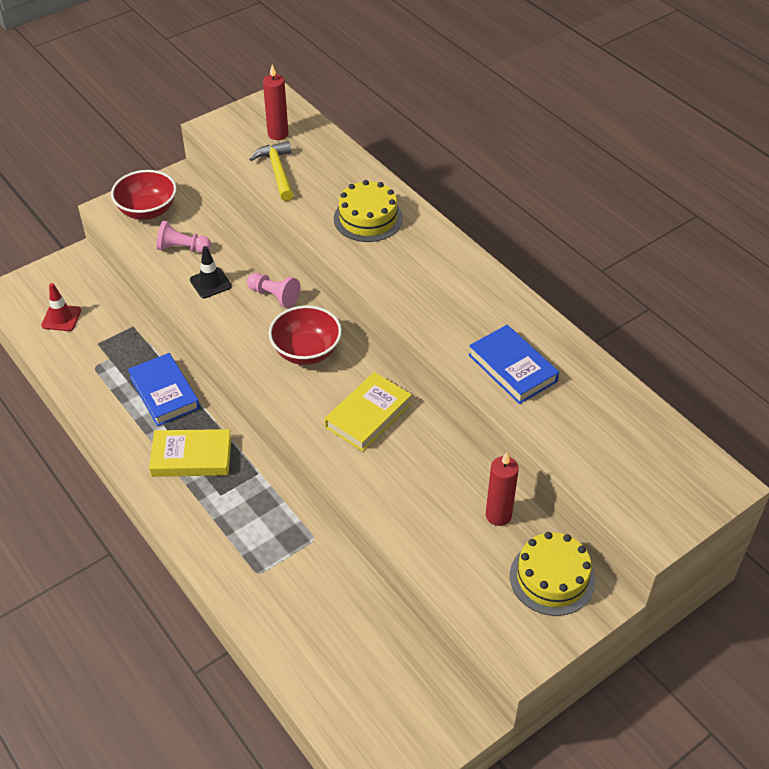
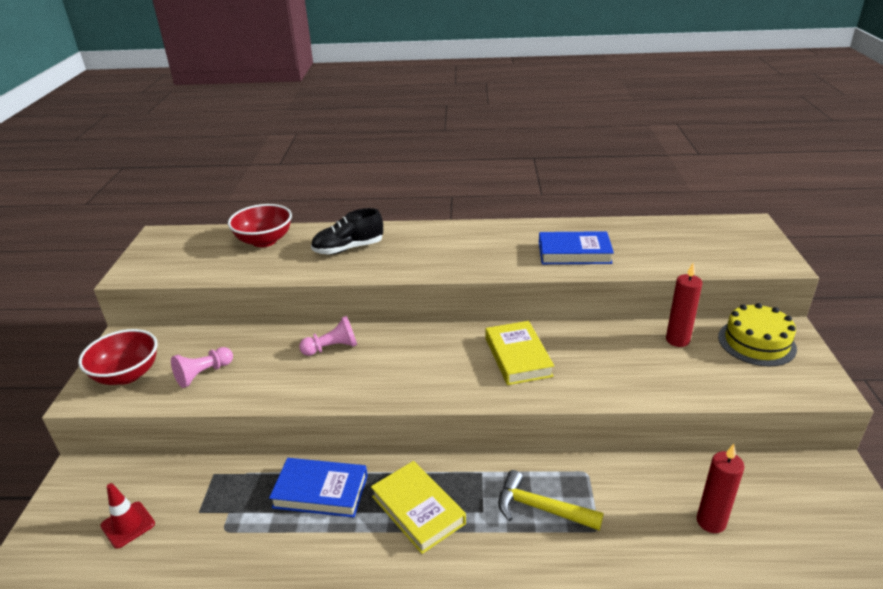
camera: 50 degrees left, 15 degrees down
(191, 457) = (418, 510): yellow book -> yellow book turned 75 degrees counterclockwise
(210, 283) = (267, 376): black traffic cone -> none
(277, 171) = (233, 266): yellow hammer -> yellow hammer (540, 508)
(278, 134) = (195, 249): red candle -> red candle (711, 522)
(306, 351) = (414, 358): red bowl -> red bowl (264, 241)
(368, 218) = (348, 248): yellow cake -> black shoe

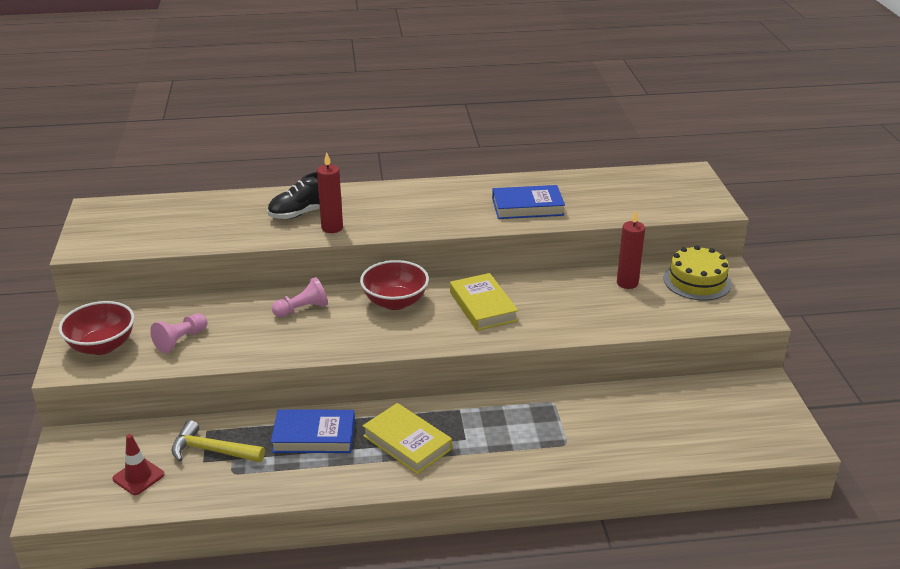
camera: 10 degrees left, 0 degrees up
(264, 241) = (212, 208): red bowl -> red bowl (395, 302)
(540, 508) = (515, 432): yellow hammer -> yellow hammer (212, 450)
(711, 522) = (660, 430): red candle -> red candle (332, 228)

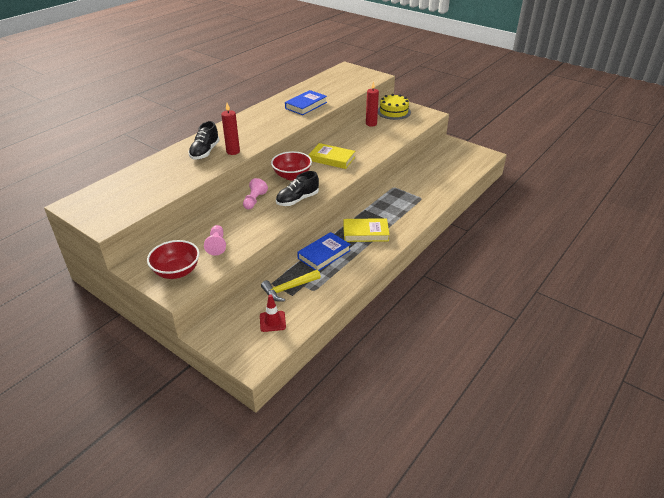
camera: 45 degrees left, 5 degrees up
(349, 338) = (297, 200): none -> black shoe

